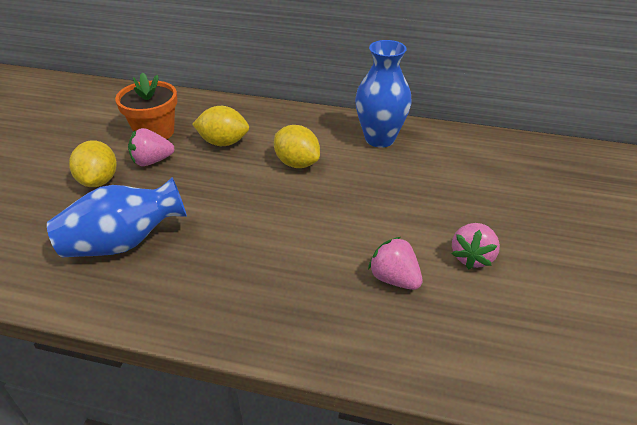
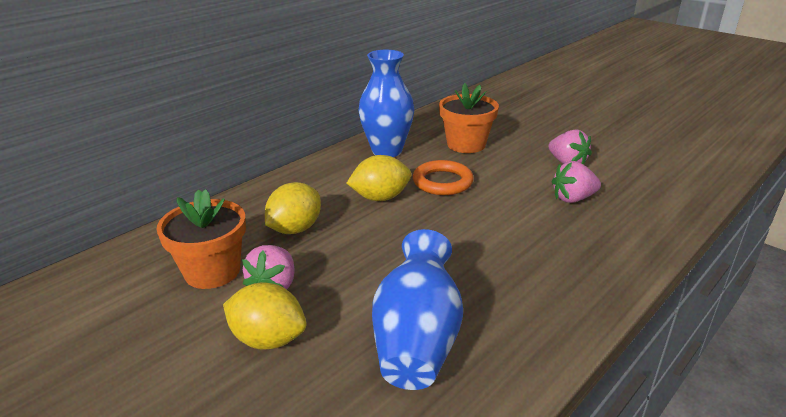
camera: 60 degrees left, 10 degrees down
(352, 186) = (442, 182): none -> orange ring
(440, 178) = (466, 144): none -> orange flower pot

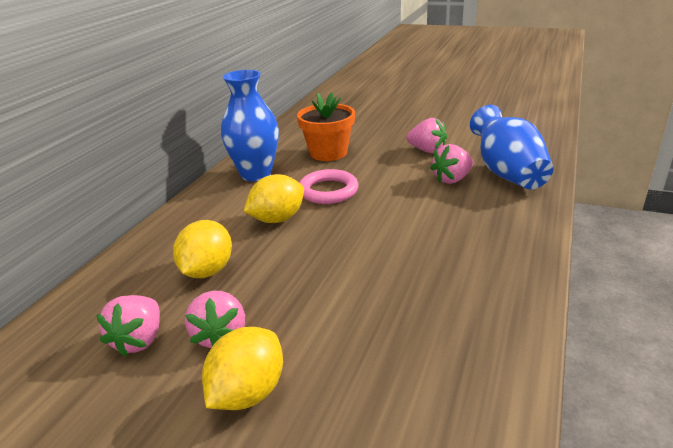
camera: 20 degrees left, 0 degrees up
(212, 271) = (139, 340): orange flower pot -> pink strawberry
(268, 339) = (248, 392): yellow lemon -> yellow lemon turned 60 degrees counterclockwise
(417, 340) = (400, 344): blue vase -> blue vase (507, 173)
(442, 182) = (328, 191): orange ring -> pink ring

